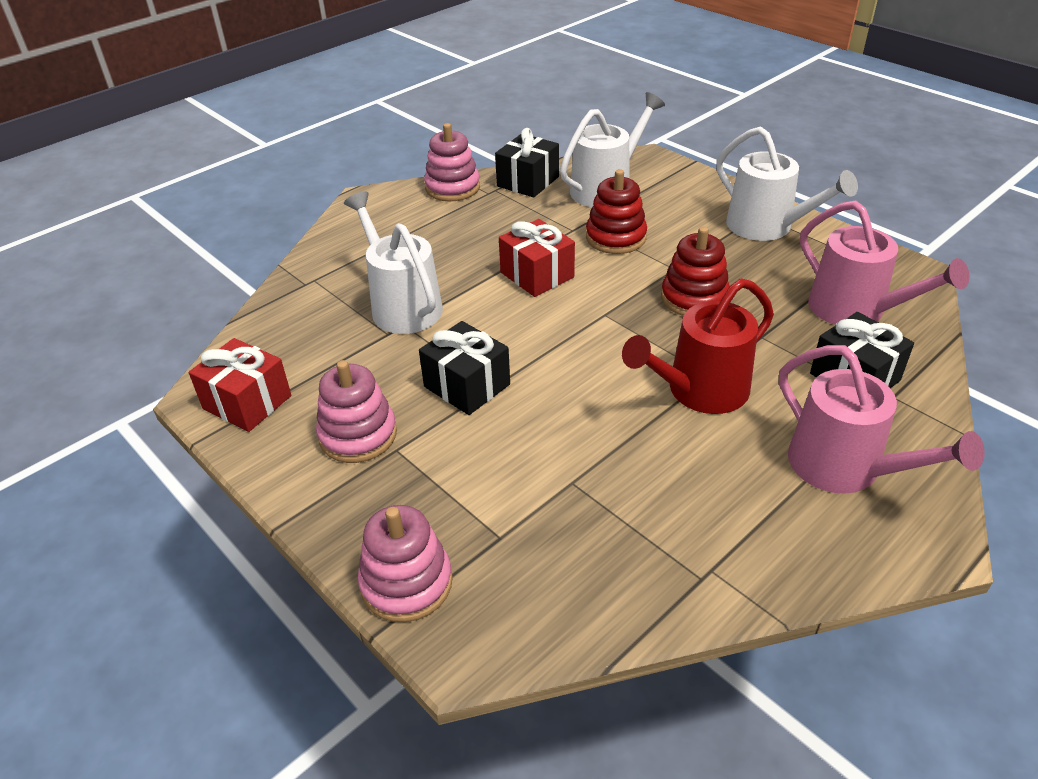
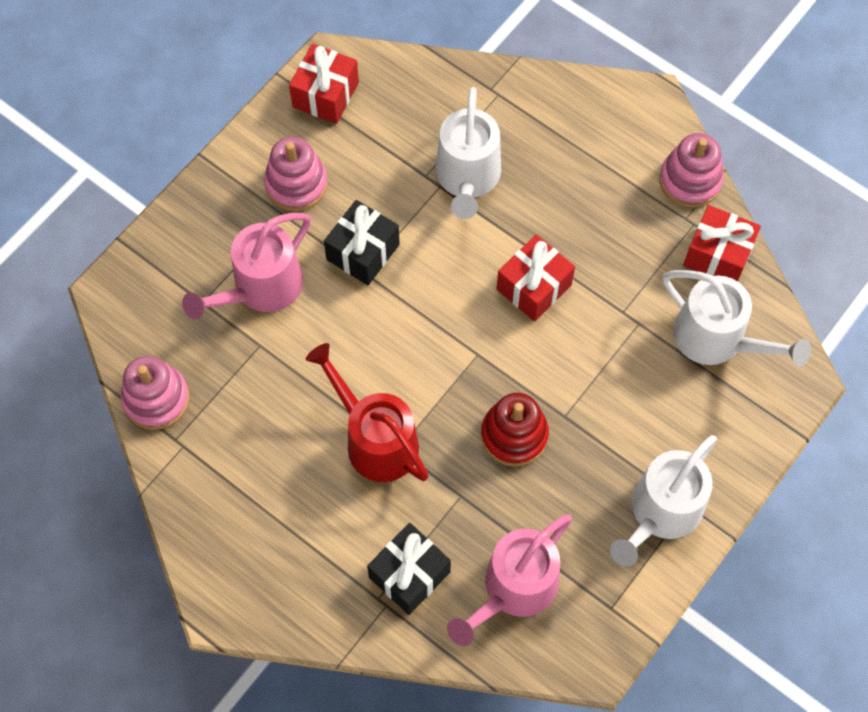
camera: 80 degrees right, 25 degrees up
(402, 306) = (467, 178): white watering can -> white watering can turned 135 degrees clockwise
(406, 583) = (159, 249): pink stacking toy -> pink stacking toy (156, 399)
(528, 181) = (717, 255): black gift -> red gift
(615, 237) = (614, 356): red stacking toy -> none
(844, 468) = (292, 551): pink watering can -> pink watering can (261, 288)

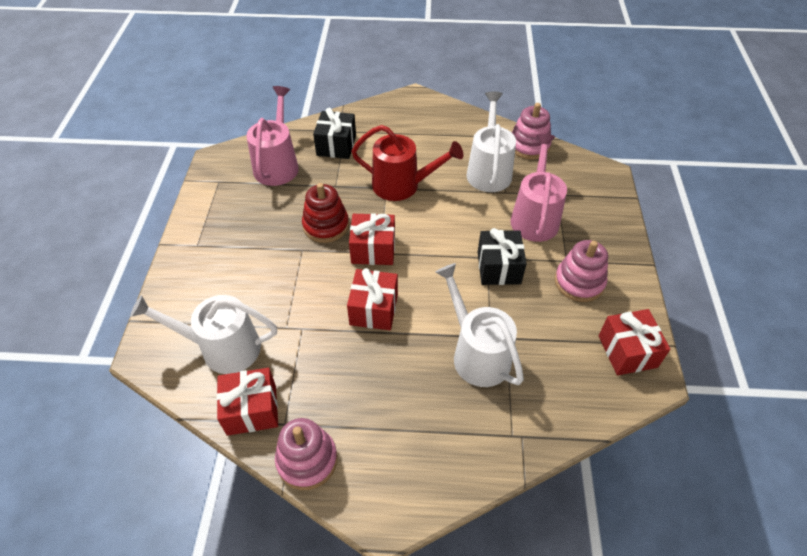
camera: 145 degrees right, 15 degrees down
(481, 363) = (373, 249): none -> red gift
(661, 512) = (212, 234): white watering can -> white watering can (488, 171)

